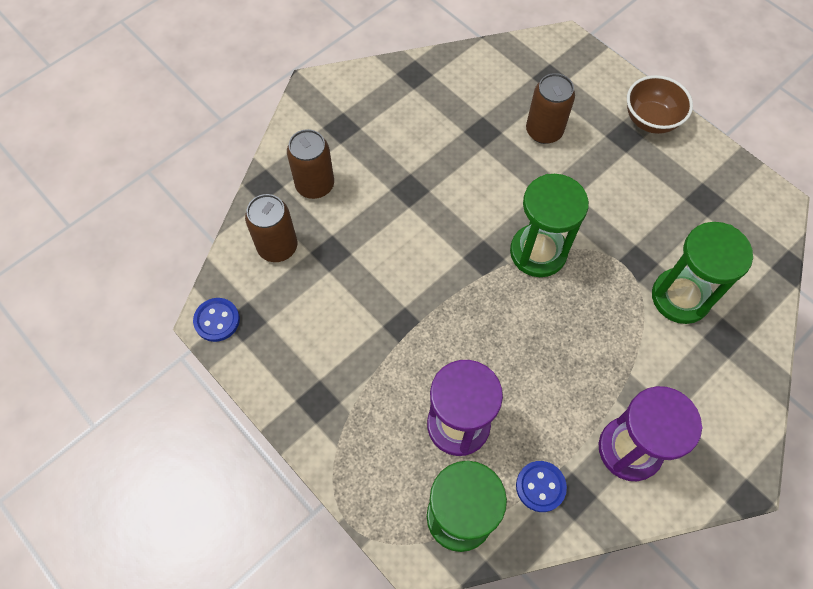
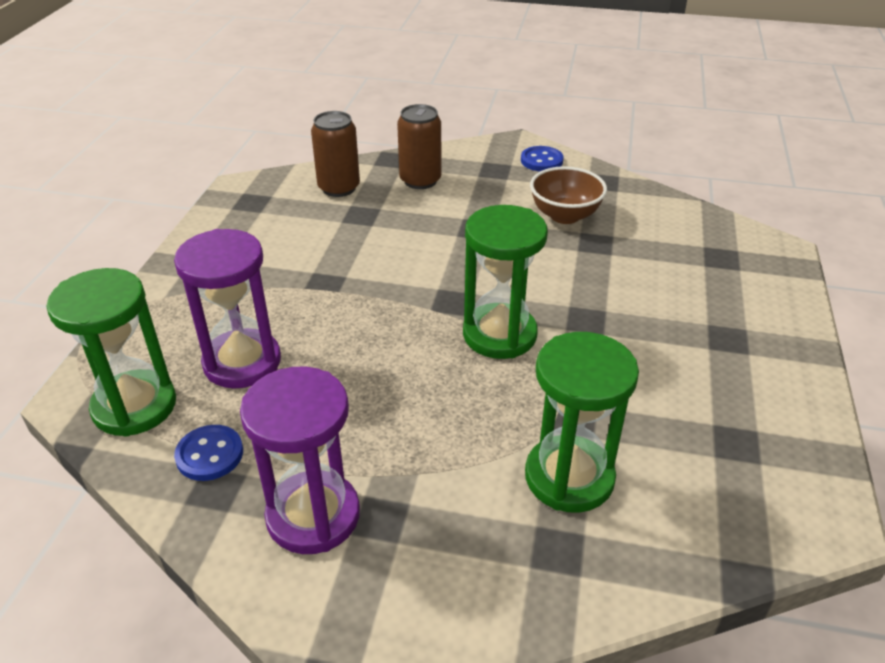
camera: 55 degrees right, 25 degrees down
(217, 320) = (240, 189): blue button -> blue button (541, 161)
(544, 131) = (651, 279): brown can -> none
(650, 120) = (779, 349): brown bowl -> brown bowl (564, 215)

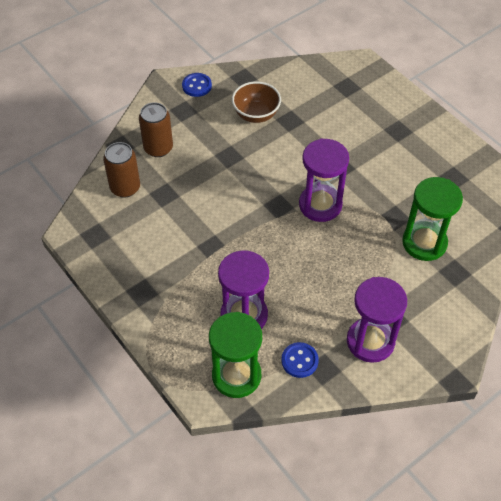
camera: 50 degrees left, 15 degrees up
(499, 334) = (320, 205): green hourglass -> purple hourglass

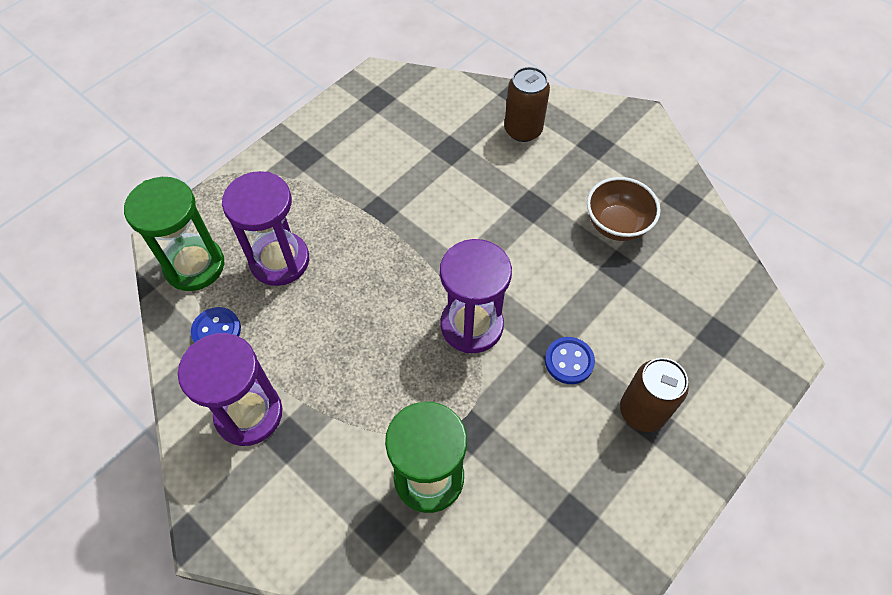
camera: 80 degrees right, 5 degrees up
(125, 188) = (452, 111): brown can -> brown can (642, 411)
(197, 86) = (645, 150): blue button -> blue button (569, 361)

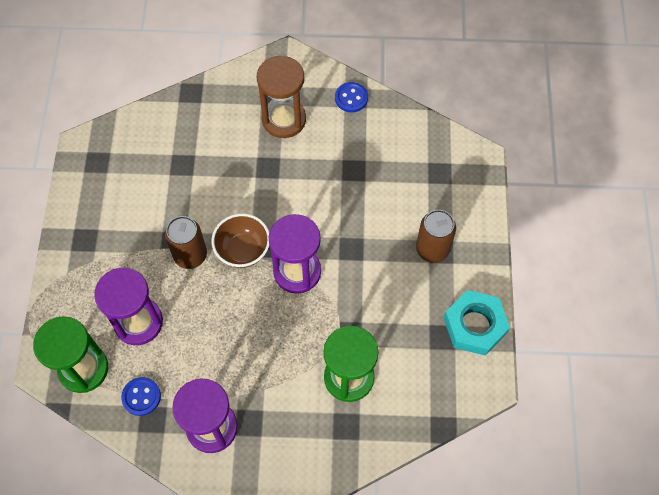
camera: 40 degrees left, 5 degrees up
(523, 130) = (218, 117): brown can -> brown can (190, 255)
(569, 361) = (370, 250): blue button -> blue button (351, 98)
(587, 172) = (284, 119): none -> brown hourglass
(616, 225) = (330, 143): brown bowl -> brown bowl (243, 250)
(623, 537) = (475, 325): none -> turquoise nut

